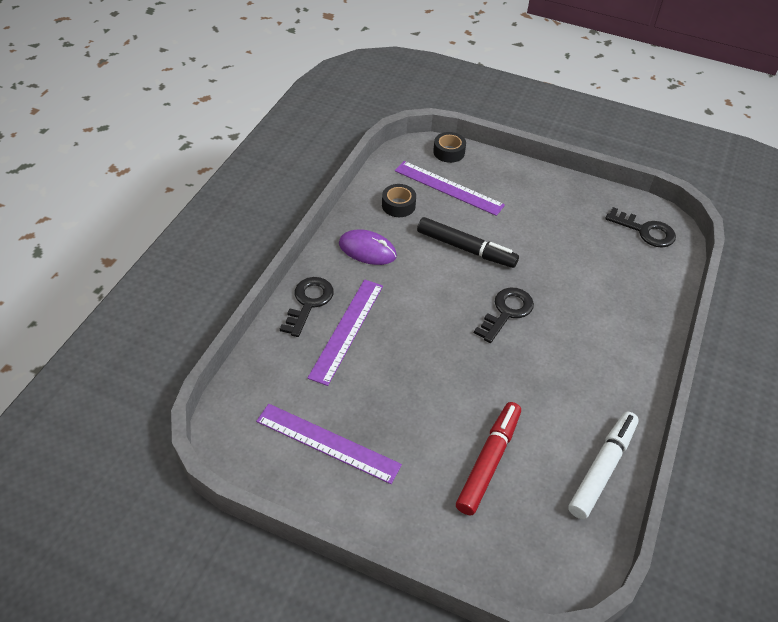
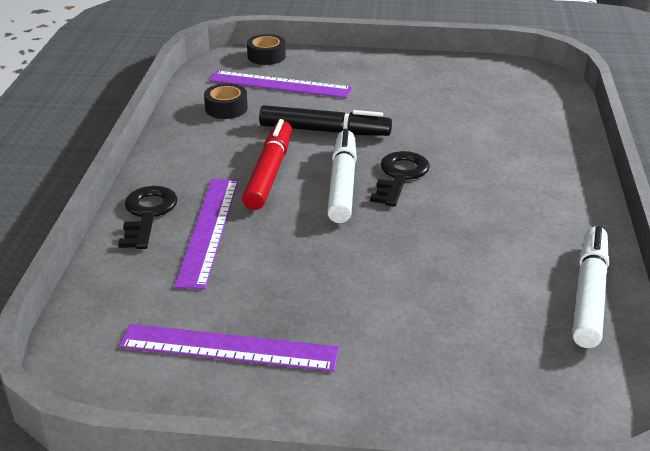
camera: 15 degrees left, 15 degrees down
(367, 250) = (204, 153): purple mouse -> none
(459, 309) = (342, 184): none -> white marker
(488, 461) = (449, 319): red marker -> red marker (269, 173)
(645, 231) = (517, 83): black key -> none

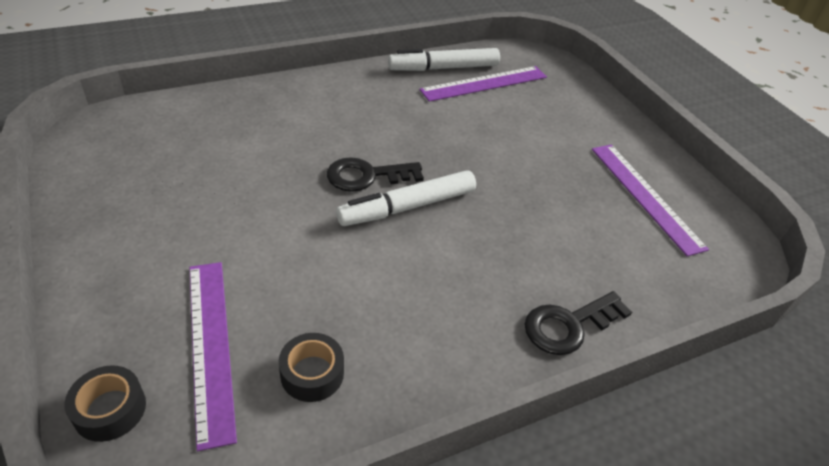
camera: 125 degrees left, 10 degrees up
(208, 230) = (548, 266): purple ruler -> purple ruler (484, 83)
(269, 173) = (427, 265): red marker -> none
(324, 131) = (314, 254): black marker -> none

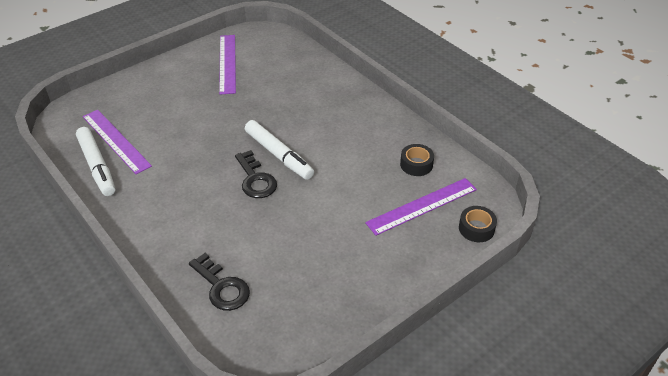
camera: 100 degrees left, 0 degrees up
(569, 325) = (341, 86): black key -> black key (222, 287)
(645, 196) = (227, 63): purple ruler -> purple ruler turned 60 degrees counterclockwise

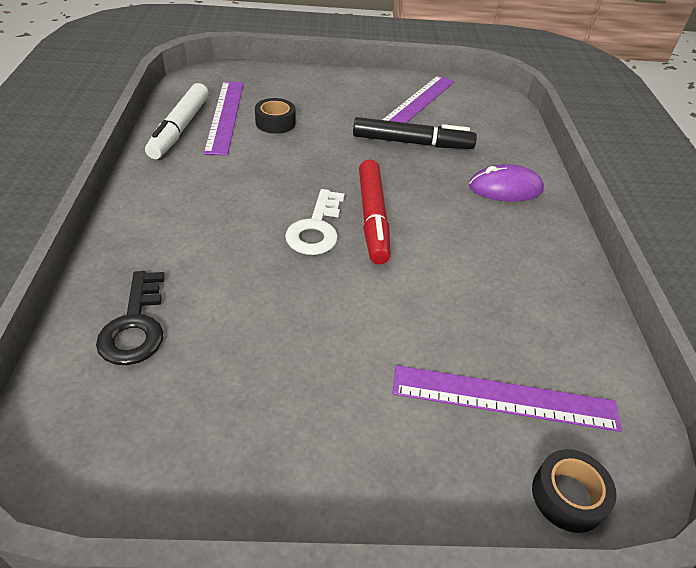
camera: 35 degrees right, 0 degrees up
(252, 94) = (412, 143): none -> black marker
(255, 179) = (316, 228): black key -> white key
(279, 155) = (373, 218): white marker -> red marker
(330, 96) = (505, 188): none -> purple mouse
(416, 164) = (549, 334): black tape -> black tape (275, 123)

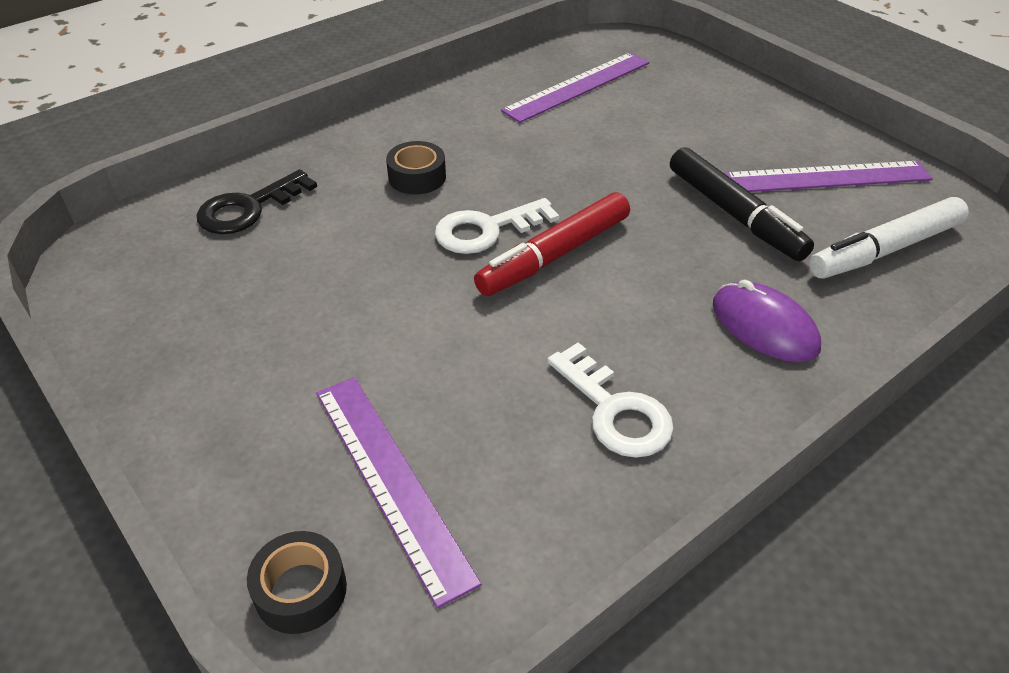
camera: 55 degrees right, 0 degrees up
(180, 128) = (518, 78): white marker -> white marker (885, 250)
(275, 123) = (615, 116): black tape -> black tape (417, 177)
(521, 272) = (614, 410): none -> white key

